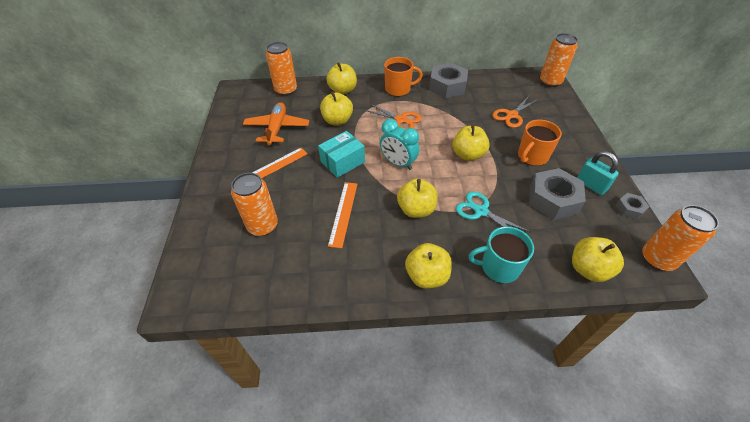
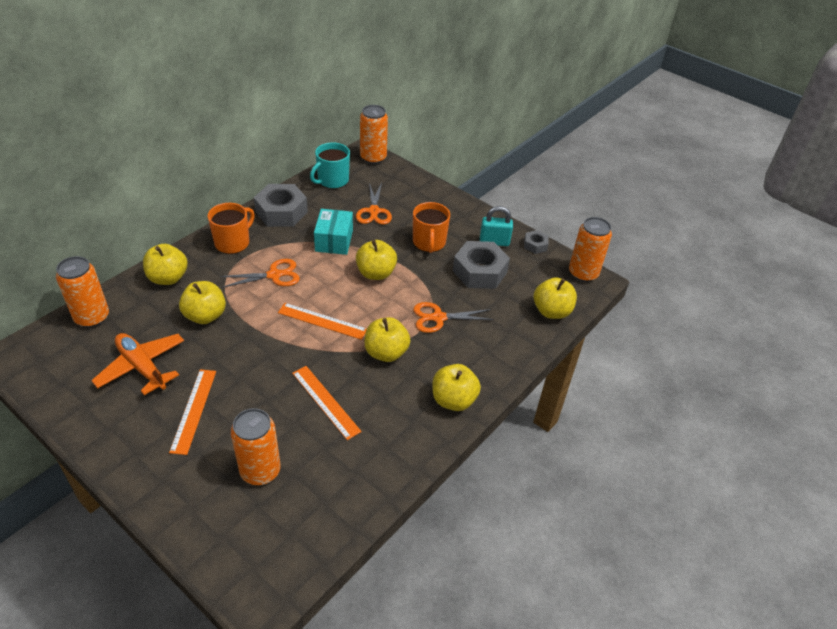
camera: 50 degrees left, 5 degrees down
(342, 162) = (265, 355): turquoise box -> turquoise box (334, 241)
(398, 163) = (322, 321): turquoise clock -> orange ruler
(481, 211) = (438, 318): turquoise scissors -> orange scissors
(499, 267) = (496, 353): turquoise mug -> turquoise mug (332, 180)

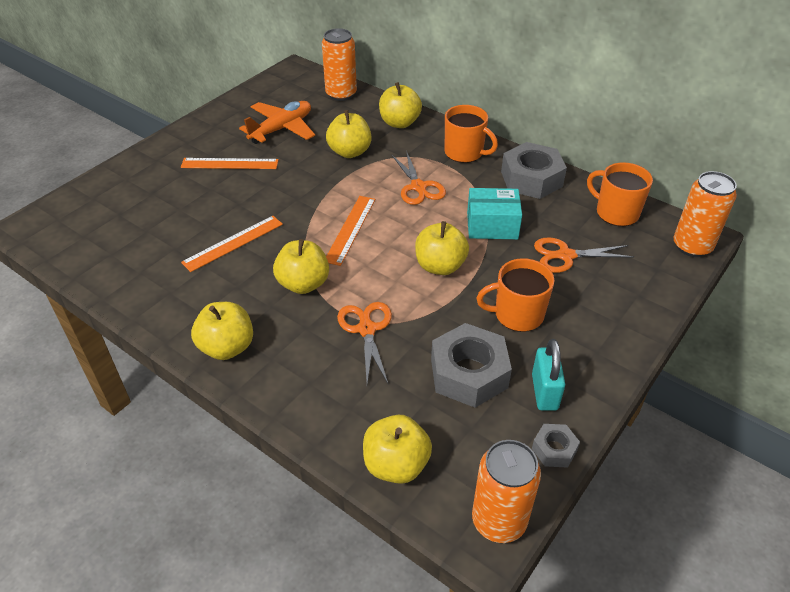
camera: 90 degrees right, 0 degrees up
(260, 471) = (155, 210): orange can -> none
(332, 180) = (616, 213): turquoise mug -> orange mug

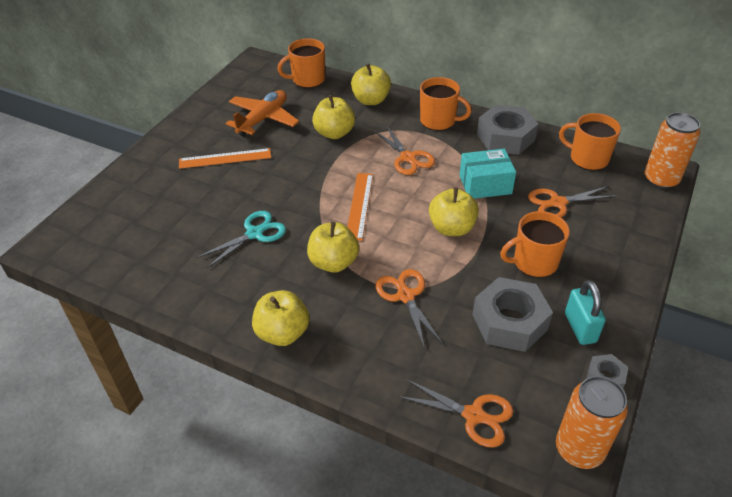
camera: 10 degrees left, 0 degrees up
(233, 243) = (254, 233): orange ruler -> turquoise scissors
(341, 94) = (307, 79): orange can -> orange mug
(396, 464) = (473, 415): yellow apple -> orange scissors

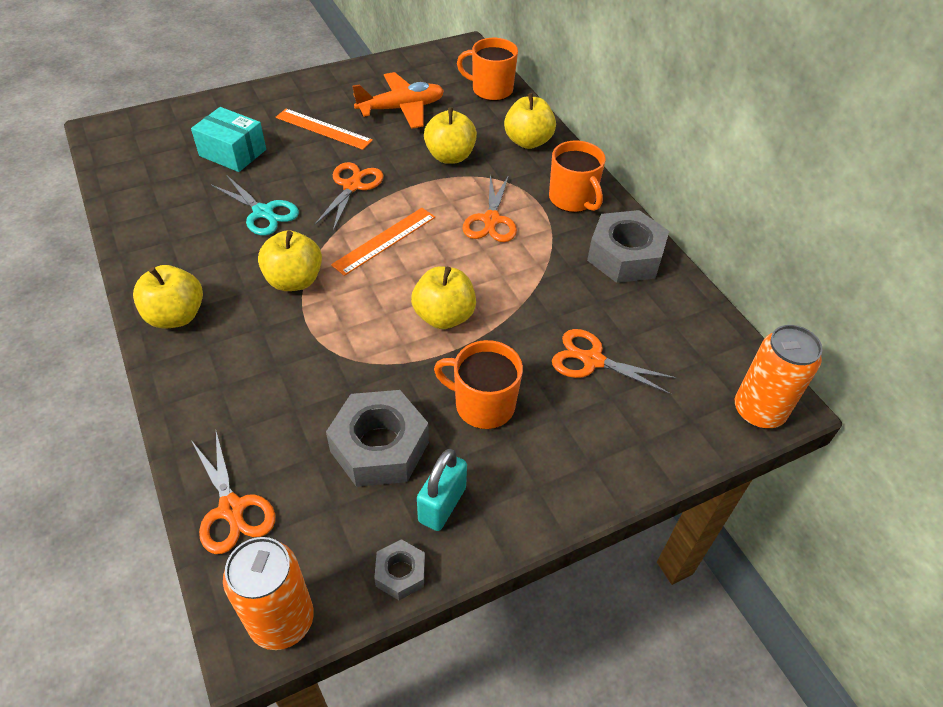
camera: 35 degrees right, 5 degrees up
(254, 233) = (263, 212): turquoise scissors -> turquoise scissors turned 45 degrees clockwise
(405, 296) = (316, 354): orange scissors -> orange scissors (352, 186)
(485, 184) = (536, 293): turquoise box -> turquoise box (232, 153)
(588, 158) = (695, 333): orange mug -> none

